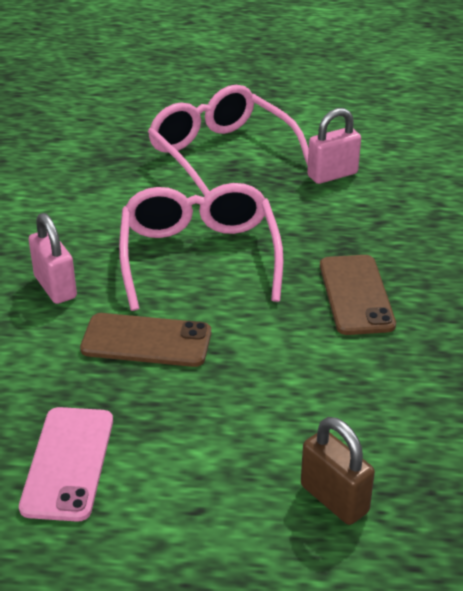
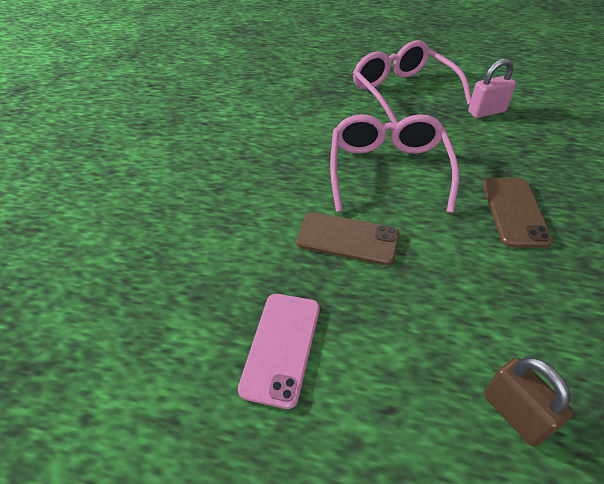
camera: 10 degrees right, 10 degrees up
(55, 287) = (280, 187): pink padlock -> none

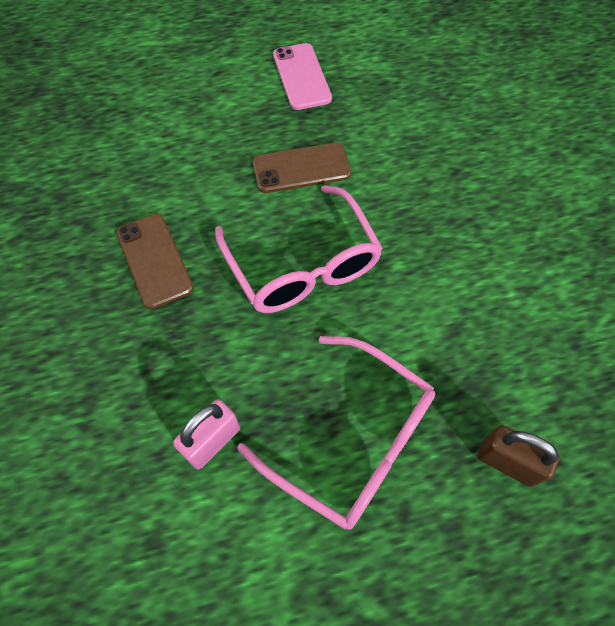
camera: 150 degrees right, 15 degrees up
(514, 413) = (141, 97): brown padlock -> brown padlock (507, 462)

